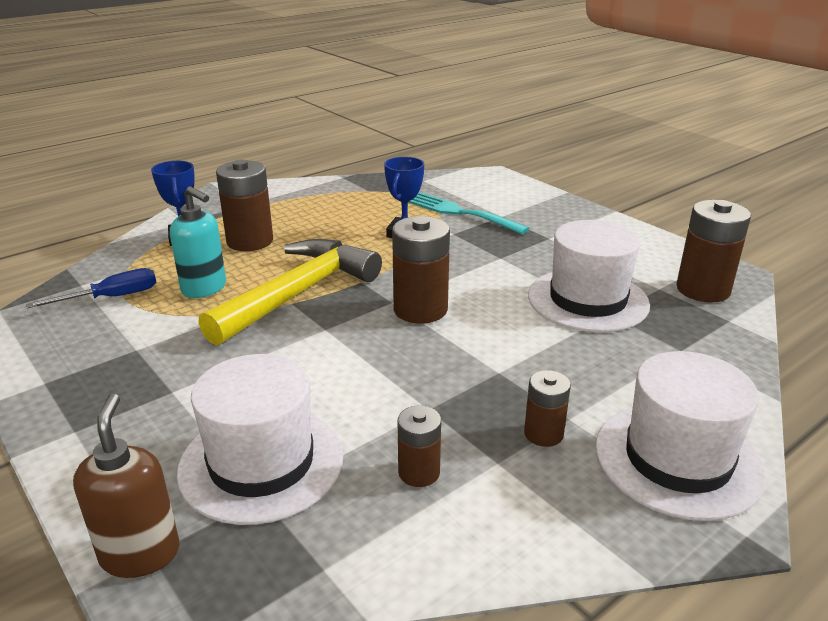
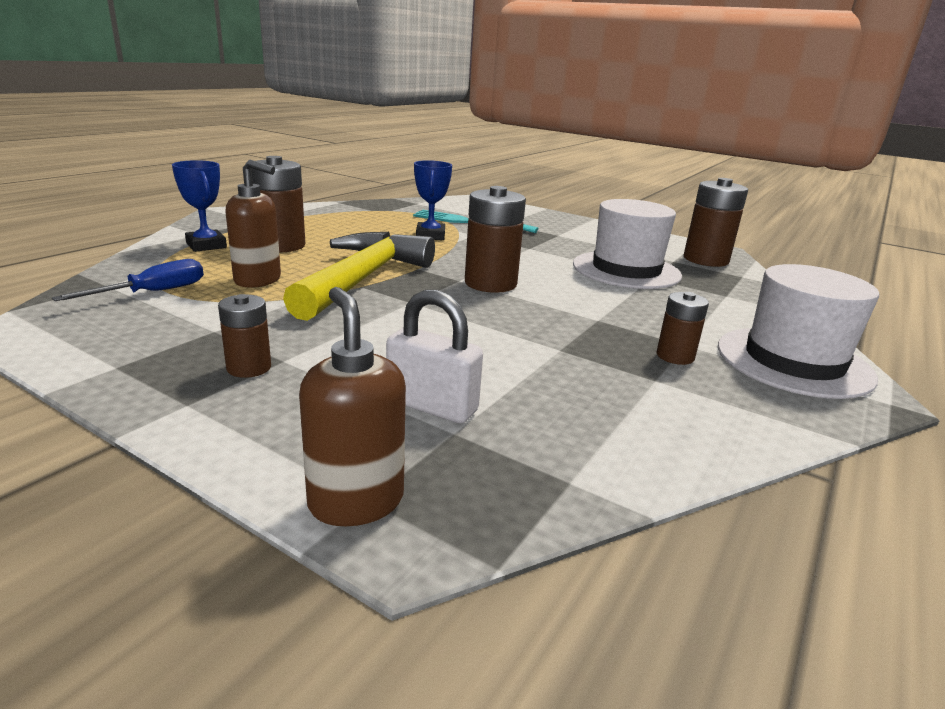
camera: 20 degrees left, 5 degrees down
(204, 288) = (258, 280): turquoise soap dispenser -> brown soap dispenser
(261, 463) = (432, 406): white hat -> white padlock
(419, 472) = (594, 395): brown battery -> brown battery (249, 368)

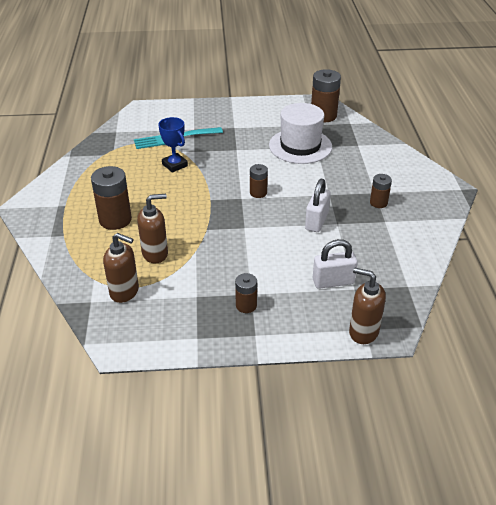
camera: 35 degrees left, 15 degrees up
(153, 292) = (125, 292): blue screwdriver -> brown soap dispenser
(206, 245) = (77, 243): blue trophy -> none
(363, 278) = (199, 223): yellow hammer -> none
(490, 283) = (258, 193): brown battery -> brown battery, size x0.57
(529, 335) = (316, 221): none -> white padlock
(793, 361) = (417, 181): white hat -> none

